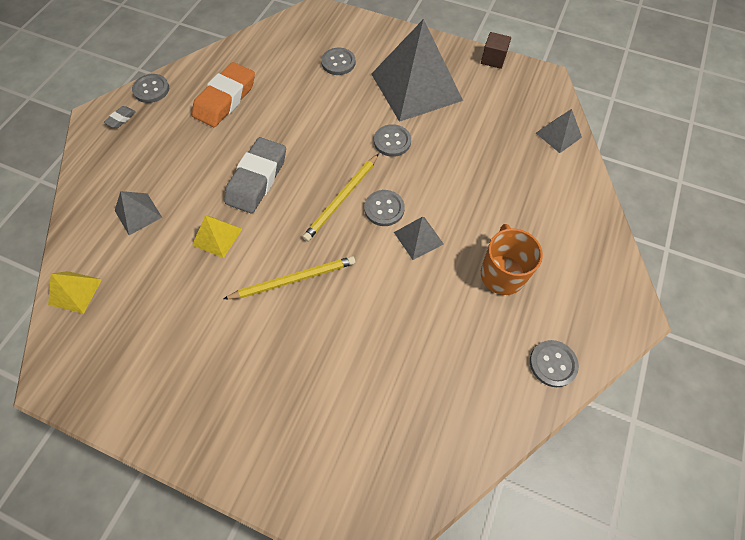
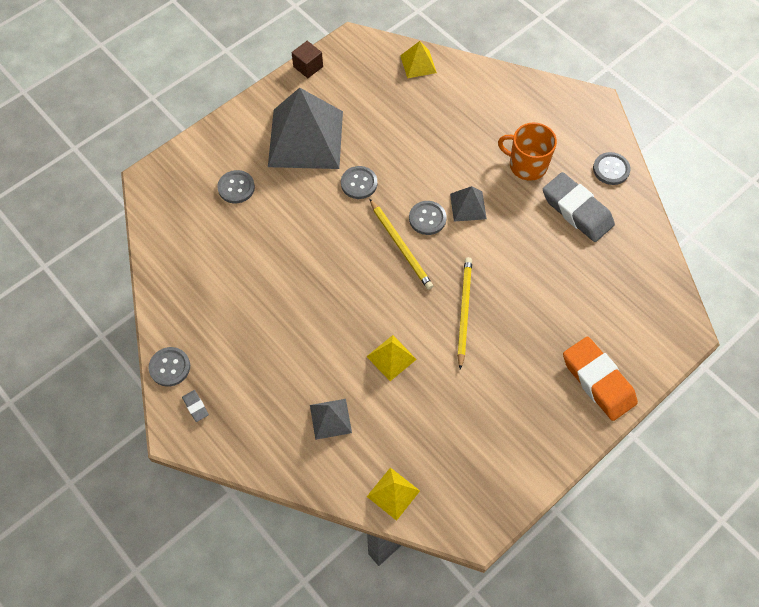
camera: 65 degrees left, 0 degrees up
(225, 99) = (226, 302): orange eraser -> orange eraser (598, 381)
(257, 179) = (343, 305): grey eraser -> grey eraser (576, 210)
(558, 135) = (418, 64): grey pyramid -> yellow pyramid

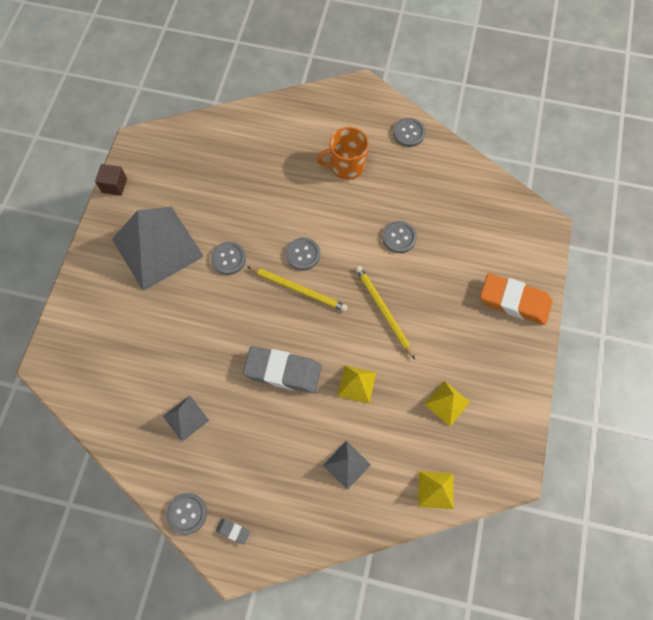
camera: 35 degrees left, 5 degrees up
(236, 187) = (129, 325): grey button -> grey button (399, 237)
(418, 64) = (204, 132): yellow pyramid -> yellow pyramid (447, 403)
(468, 206) = (326, 225): grey pyramid -> grey pyramid (186, 418)
(576, 210) = (407, 180): grey eraser -> grey eraser (283, 371)

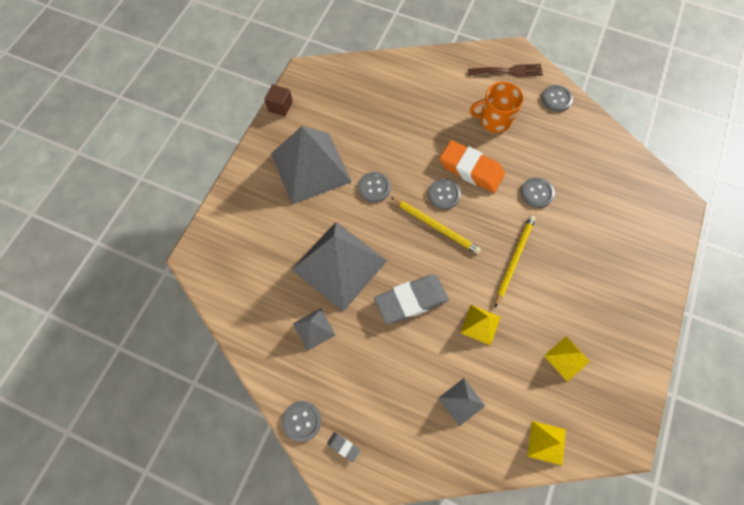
camera: 10 degrees right, 0 degrees up
(203, 347) = (339, 265): none -> grey pyramid
(283, 371) = (411, 301): grey eraser -> grey eraser turned 45 degrees counterclockwise
(355, 110) = (508, 71): none -> brown fork
(383, 311) = (514, 259): yellow pencil -> yellow pencil turned 45 degrees clockwise
(514, 301) = (643, 271): orange eraser -> orange eraser (471, 169)

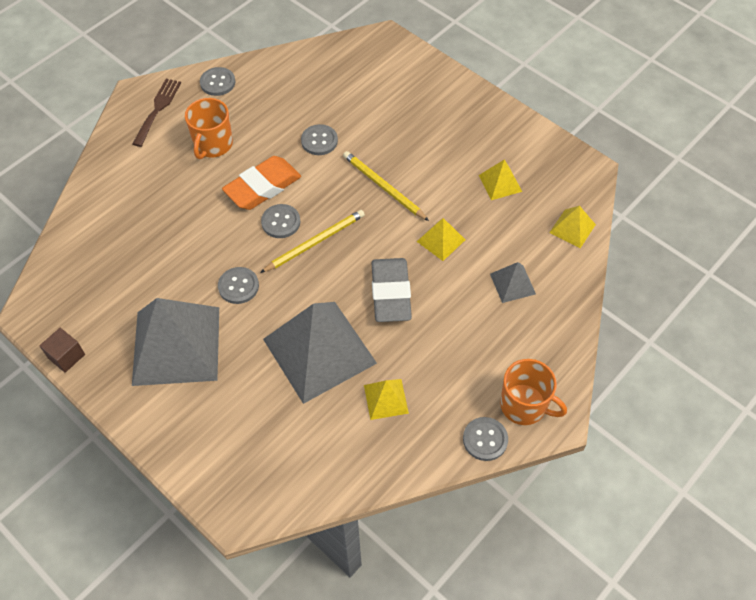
camera: 70 degrees left, 10 degrees down
(314, 329) = (386, 399): grey pyramid -> yellow pyramid
(343, 446) = (524, 405): grey eraser -> orange mug

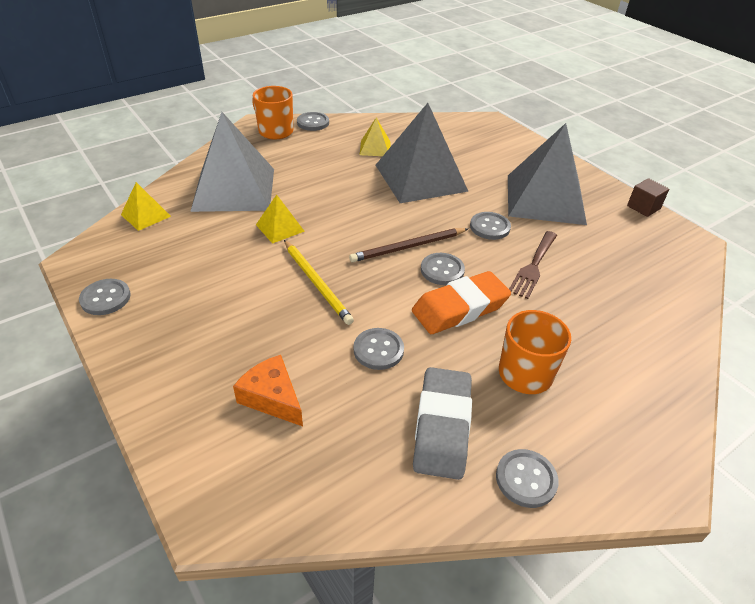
camera: 170 degrees left, 15 degrees down
(158, 109) = (620, 447): brown fork -> brown fork (533, 266)
(315, 242) = (408, 247): yellow pencil -> brown pencil
(379, 97) = (272, 398): none -> orange cheese
(391, 293) = (346, 200): grey eraser -> grey eraser (442, 426)
(500, 183) = (185, 264): yellow pyramid -> none
(512, 283) = (234, 189): grey pyramid -> grey pyramid, size x2.24
(537, 141) = (105, 298): none -> grey button

